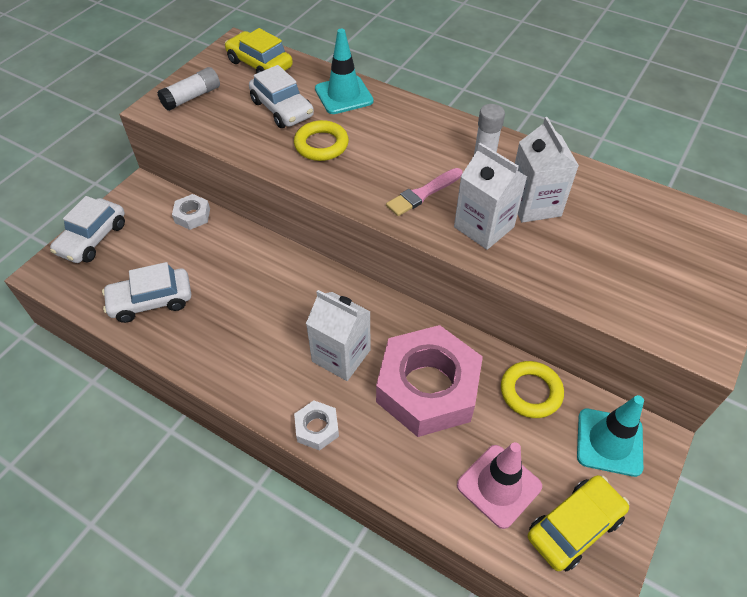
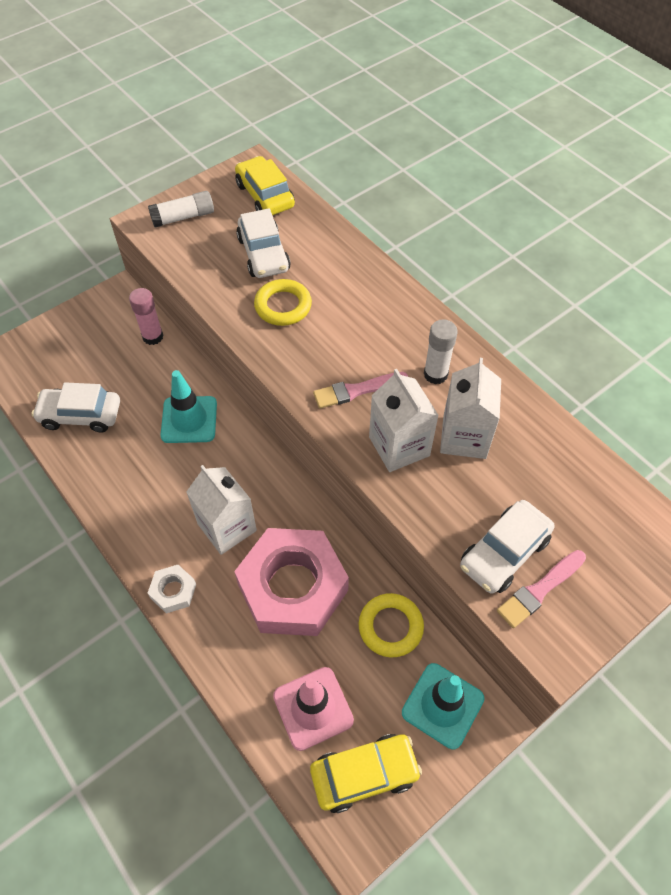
camera: 20 degrees right, 5 degrees up
(92, 238) = (54, 334): white car -> white car (504, 552)
(192, 215) = (153, 337): white nut -> pink glue stick
(344, 95) = (332, 254): turquoise traffic cone -> turquoise traffic cone (189, 420)
(664, 304) = (539, 590): none -> pink brush

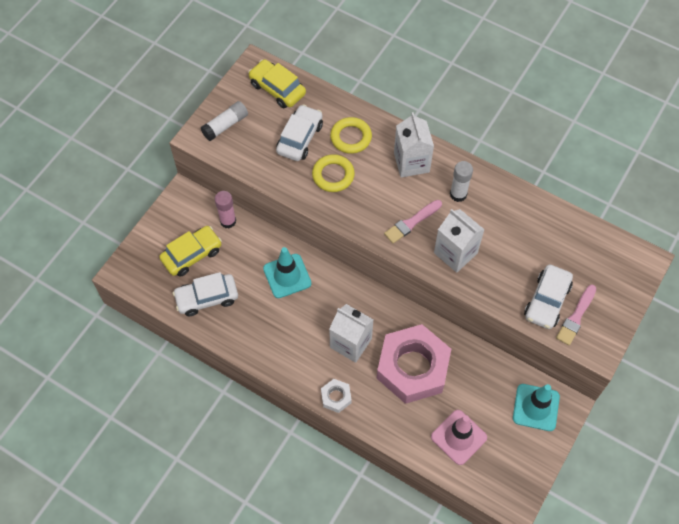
camera: 20 degrees left, 5 degrees up
(263, 254) = (300, 138): white car -> white car turned 120 degrees counterclockwise
(364, 774) = (506, 464): yellow car -> yellow car (192, 255)
(390, 627) = (485, 371): yellow ring -> yellow ring (351, 137)
(464, 437) = (494, 233): white carton -> white carton (411, 162)

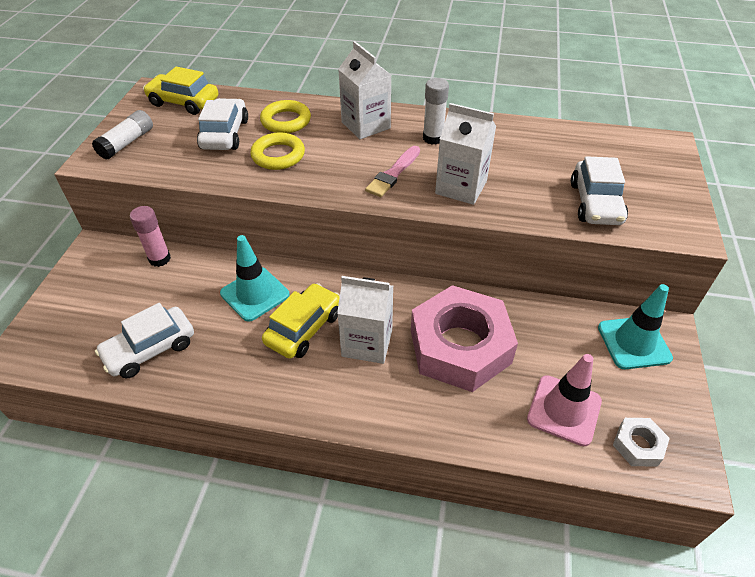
camera: 20 degrees left, 15 degrees down
(192, 255) = (118, 306): yellow car -> yellow car (304, 328)
(336, 397) = (375, 415): white nut -> white nut (638, 445)
(576, 317) = (639, 209): pink brush -> none

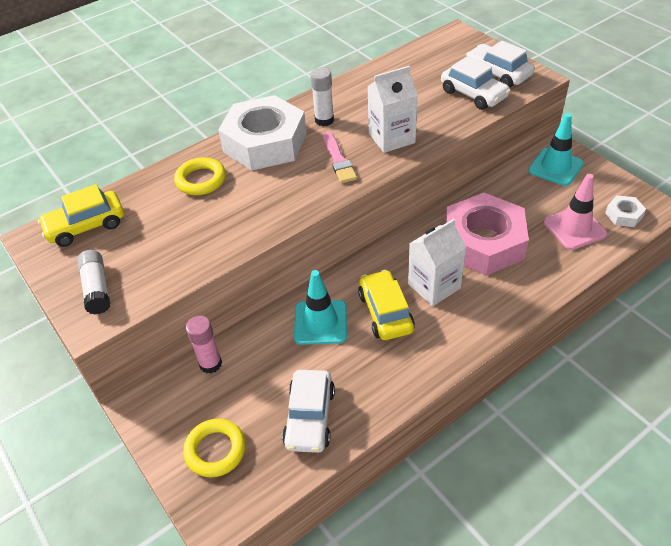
camera: 45 degrees left, 0 degrees up
(225, 134) = (170, 222): white car -> white car (498, 73)
(278, 155) = (240, 206): yellow ring -> yellow ring (215, 450)
(365, 125) = (265, 143): white carton -> white nut

